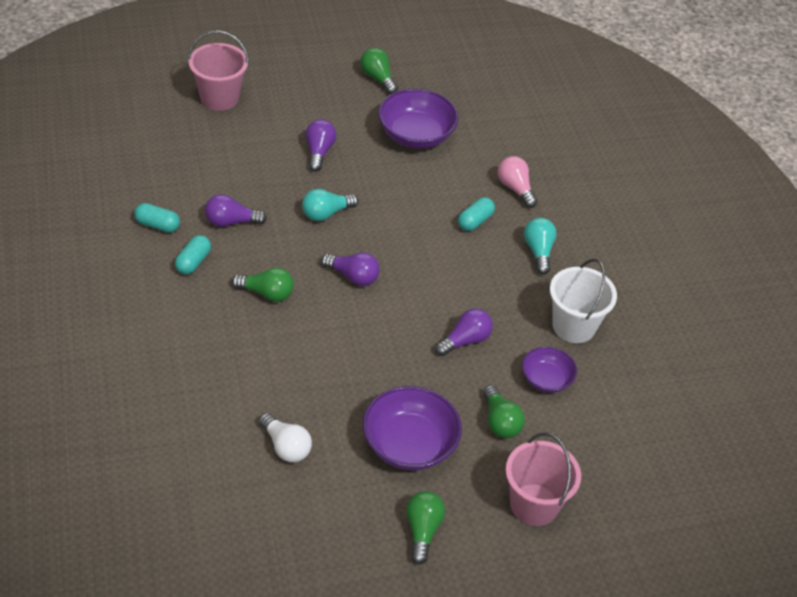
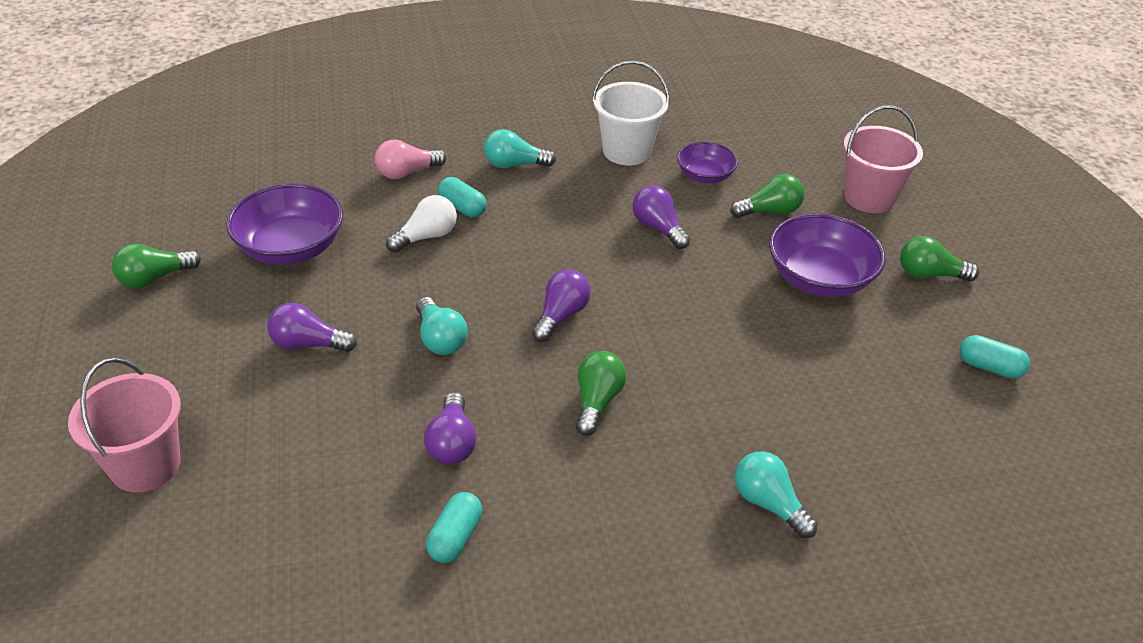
camera: 85 degrees left, 5 degrees down
(171, 378) = (768, 504): none -> turquoise light bulb
(193, 262) = (538, 487): turquoise capsule -> turquoise capsule (989, 367)
(286, 446) = (852, 382): white light bulb -> white light bulb (426, 236)

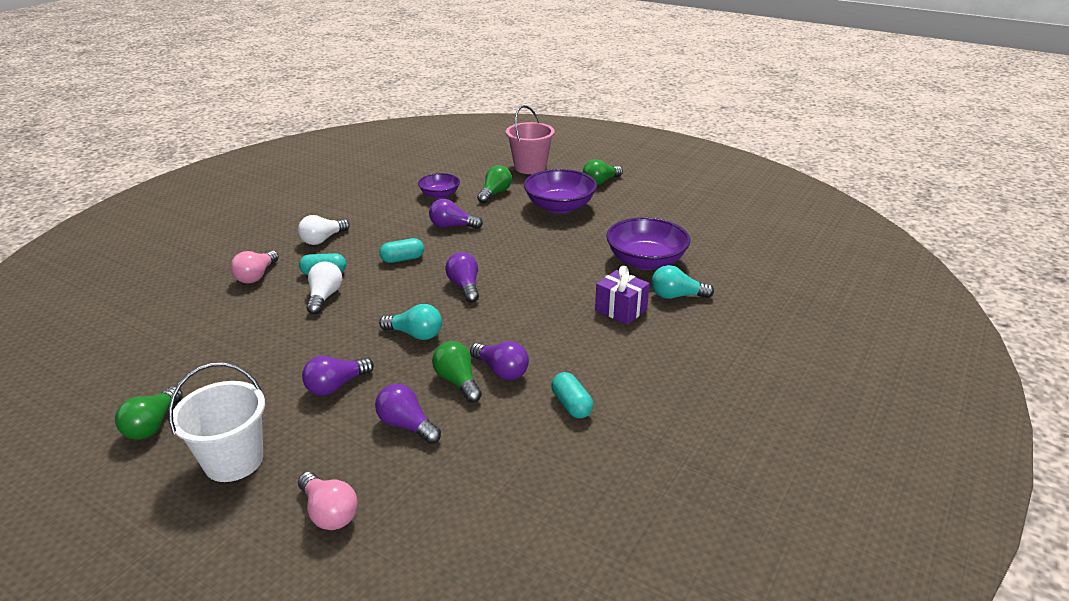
camera: 45 degrees left, 10 degrees down
(145, 465) = (329, 512): pink bucket -> pink light bulb
(291, 247) = (237, 351): purple bowl -> purple bowl (646, 261)
(301, 432) = (407, 425): none -> purple light bulb
(514, 164) = (323, 239): turquoise light bulb -> white light bulb
(597, 401) = (542, 308): green light bulb -> green light bulb (457, 381)
(626, 151) = (380, 204): white bucket -> white bucket (234, 460)
(675, 469) = (621, 310): none -> purple gift
(989, 367) = (673, 201): turquoise capsule -> turquoise capsule (402, 259)

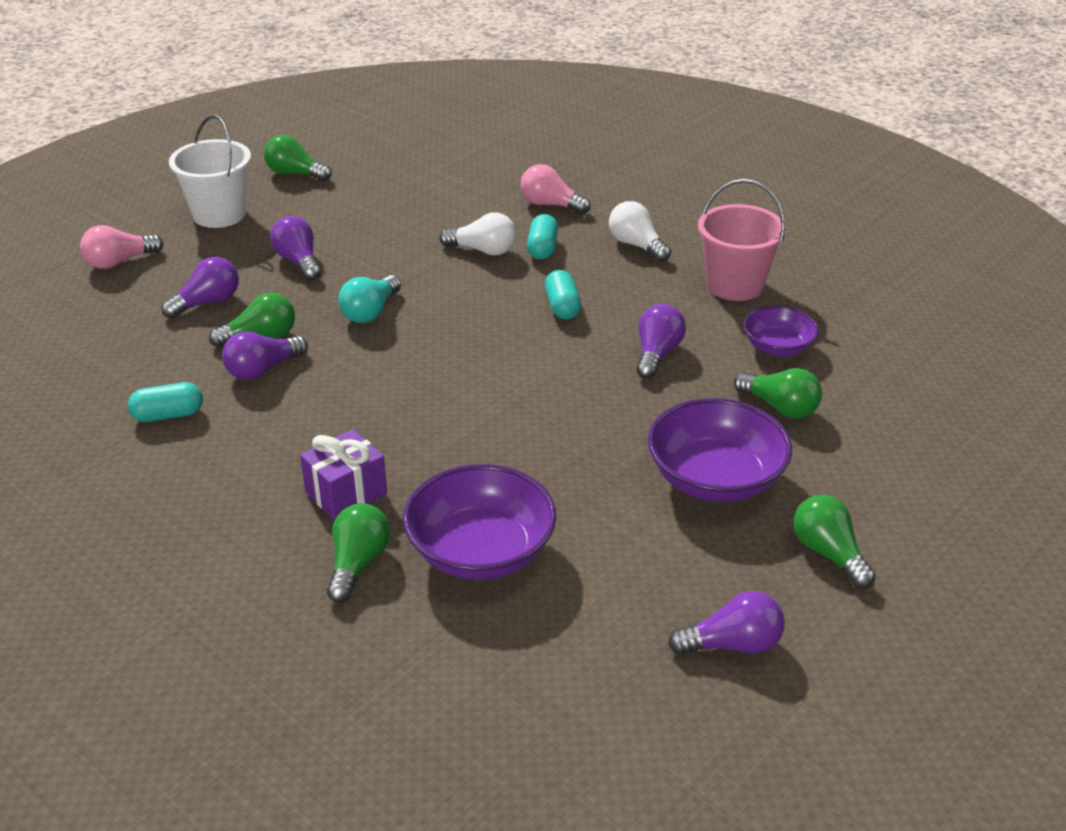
camera: 100 degrees right, 5 degrees up
(465, 287) = (468, 355): purple light bulb -> purple light bulb (732, 644)
(530, 167) = (905, 463): pink bucket -> pink bucket (735, 285)
(676, 296) = (358, 564): turquoise light bulb -> green light bulb

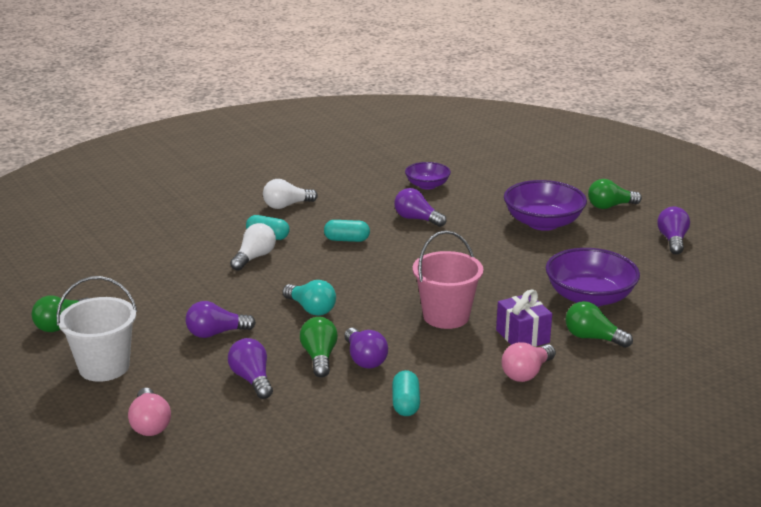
camera: 75 degrees left, 10 degrees down
(550, 205) = (209, 225): pink light bulb -> pink light bulb (526, 373)
(735, 285) = (354, 185): pink bucket -> pink bucket (446, 316)
(780, 407) = (485, 195): green light bulb -> none

